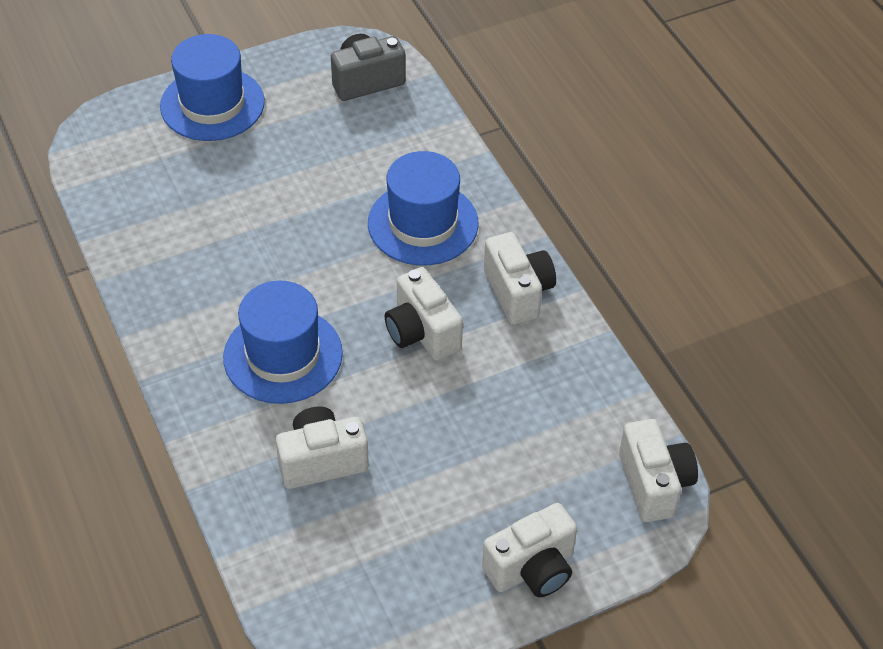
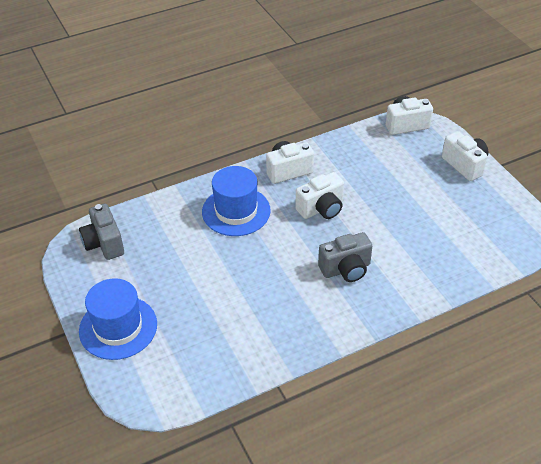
camera: 90 degrees left, 5 degrees down
(283, 355) = (346, 269): blue hat -> grey camera
(322, 461) = (418, 246): white camera -> none

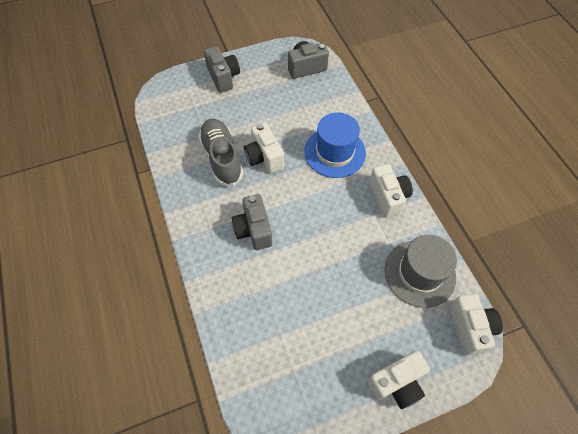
camera: 95 degrees right, 15 degrees up
(118, 327) = (223, 77): blue hat -> grey camera
(254, 310) = (222, 158): none -> grey shoe
(321, 209) = (333, 220): white camera -> white camera (264, 157)
(364, 151) = (419, 273): none -> grey hat

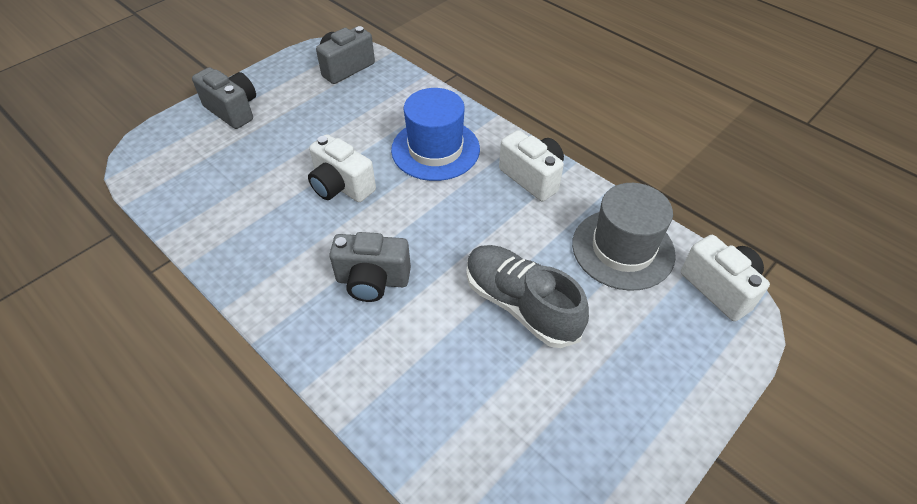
camera: 25 degrees left, 10 degrees down
(222, 158) = (279, 207): grey shoe -> grey shoe (520, 305)
(253, 230) = (372, 281): grey camera -> grey camera turned 45 degrees counterclockwise
(396, 383) = (674, 394): white camera -> none

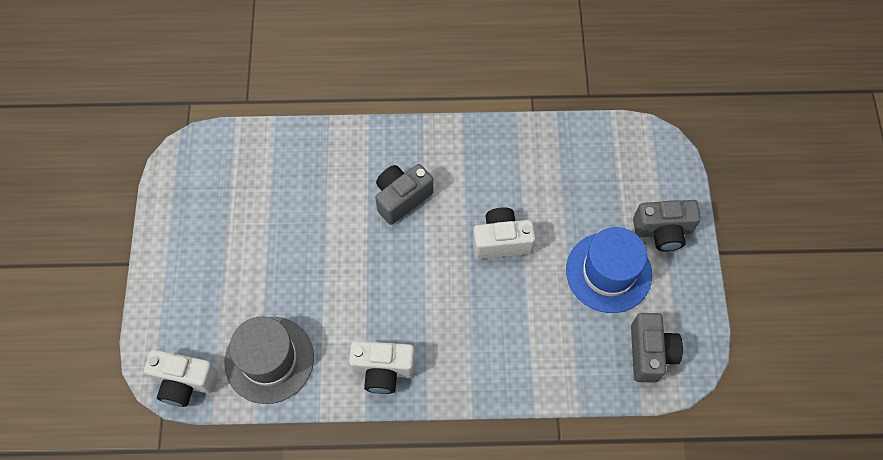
camera: 135 degrees right, 15 degrees up
(435, 149) = (478, 332): blue hat -> blue hat (608, 272)
(520, 305) = (300, 259): grey shoe -> none

